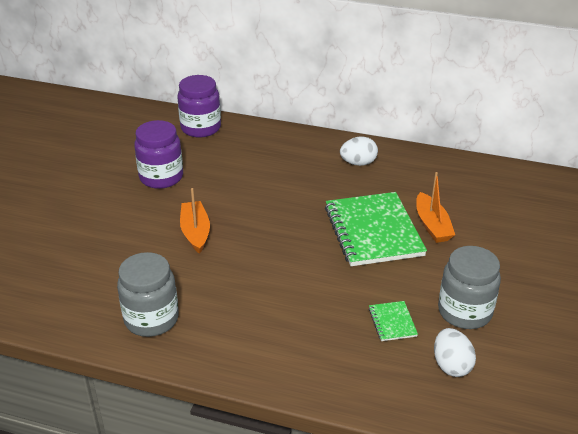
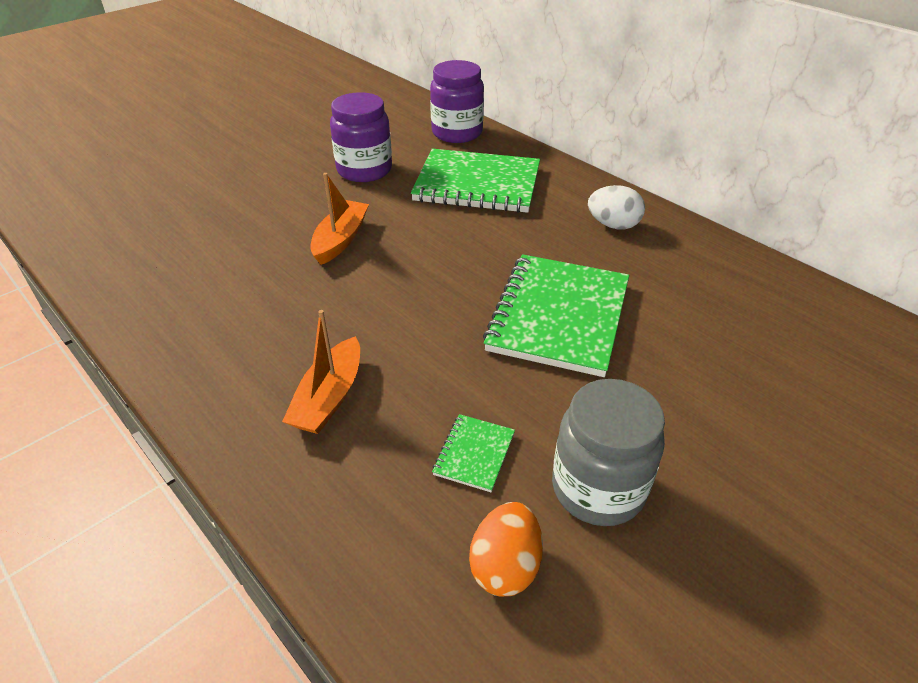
camera: 30 degrees right, 5 degrees up
(151, 319) = (194, 319): grey jar -> none
(250, 163) = (477, 184): none -> green notebook
(432, 225) = (652, 339): orange boat -> orange boat (329, 397)
(451, 365) = (505, 566): white egg -> orange egg

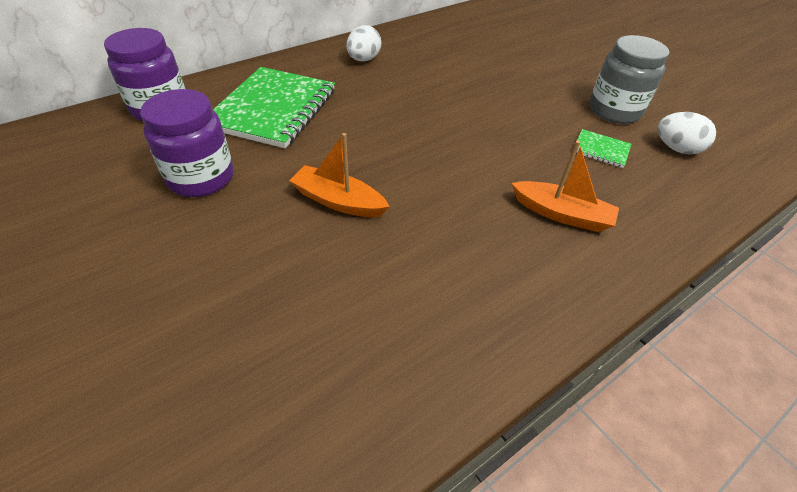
camera: 85 degrees left, 5 degrees up
(505, 566) = (676, 149): orange egg -> white egg
(558, 316) = (468, 99): green notebook -> none

